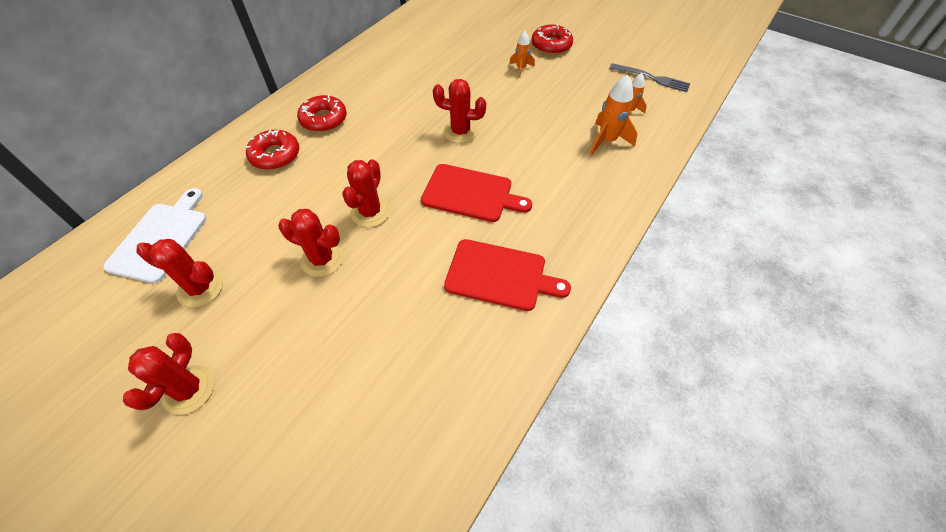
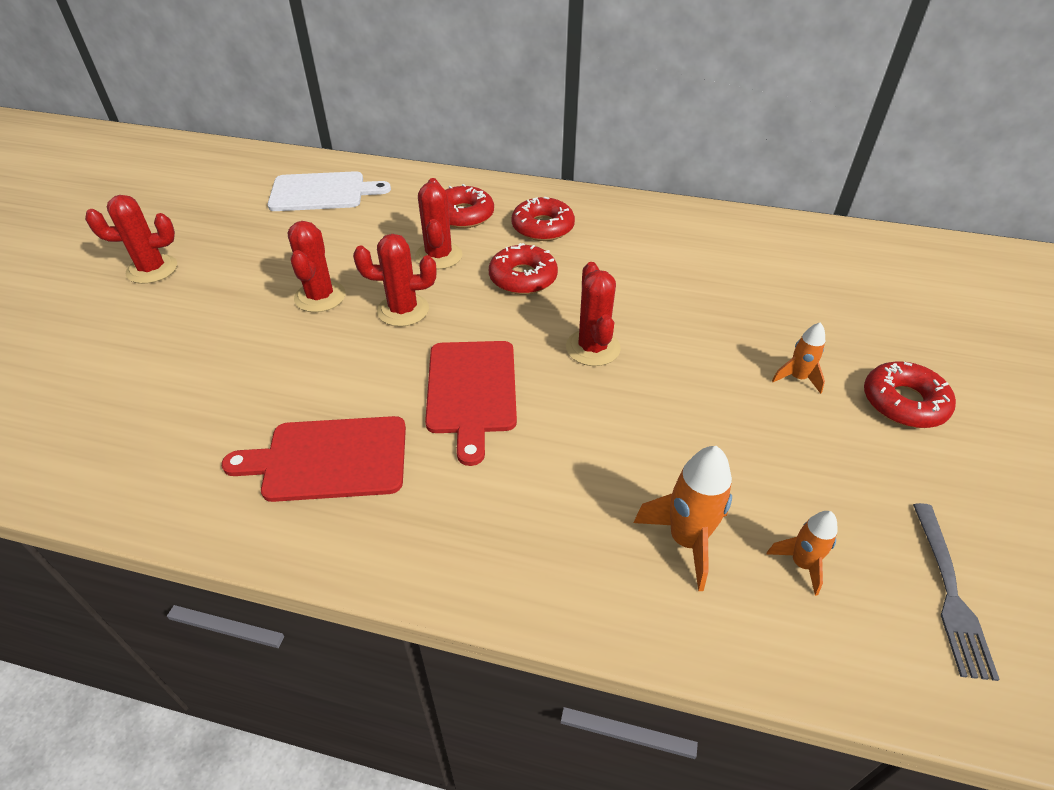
camera: 70 degrees right, 10 degrees down
(200, 288) = (266, 235): red cactus -> red cactus (438, 256)
(374, 143) = (523, 278): none -> red donut
(500, 275) = (329, 459): red cutting board -> red cutting board turned 90 degrees clockwise

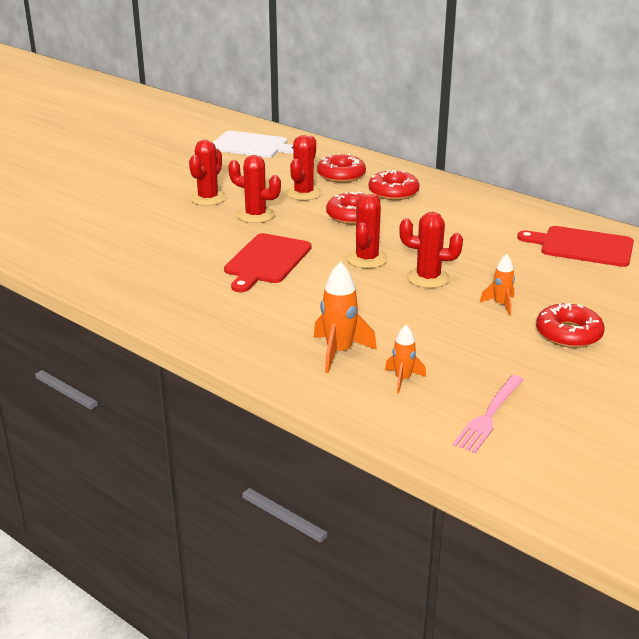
camera: 25 degrees right, 15 degrees down
(152, 269) = (116, 165): red cactus -> red cactus (428, 278)
(329, 459) = (157, 270): red cutting board -> red cutting board (582, 246)
(950, 594) = (488, 416): grey fork -> pink fork

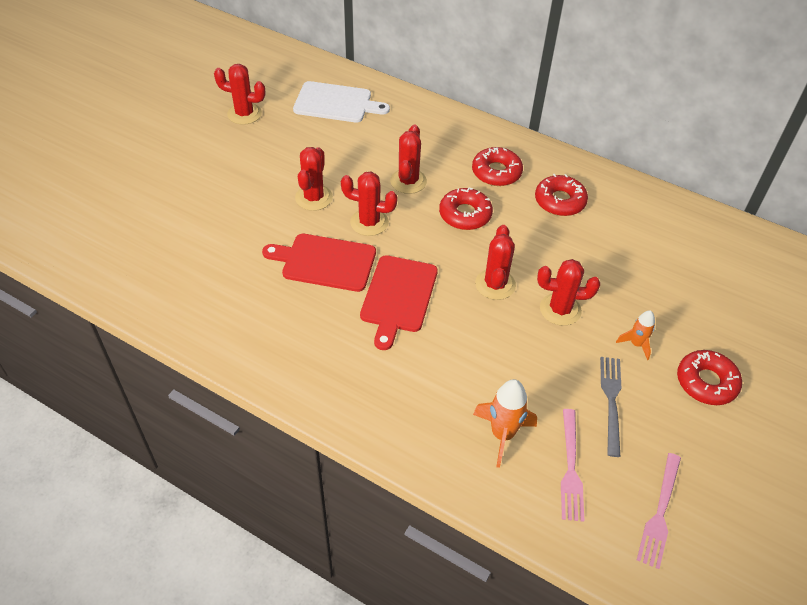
camera: 10 degrees left, 20 degrees up
(163, 148) = (244, 114): none -> red cactus
(341, 175) = (438, 148): red donut -> red donut (560, 201)
(403, 379) = (571, 469): orange rocket -> pink fork
(461, 338) = (611, 400): none -> grey fork
(582, 246) = (693, 245): red cutting board -> red cutting board (325, 262)

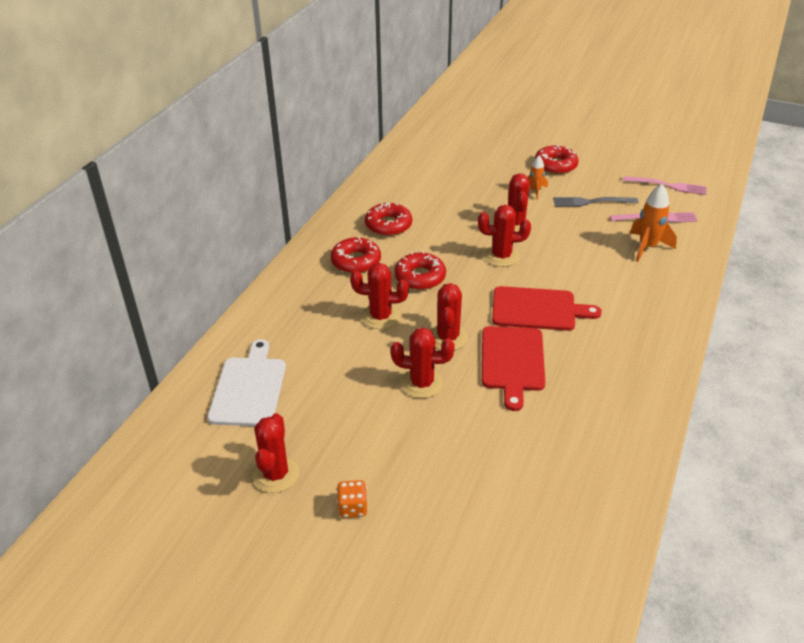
camera: 95 degrees left, 10 degrees down
(199, 148) = (353, 508): none -> orange dice

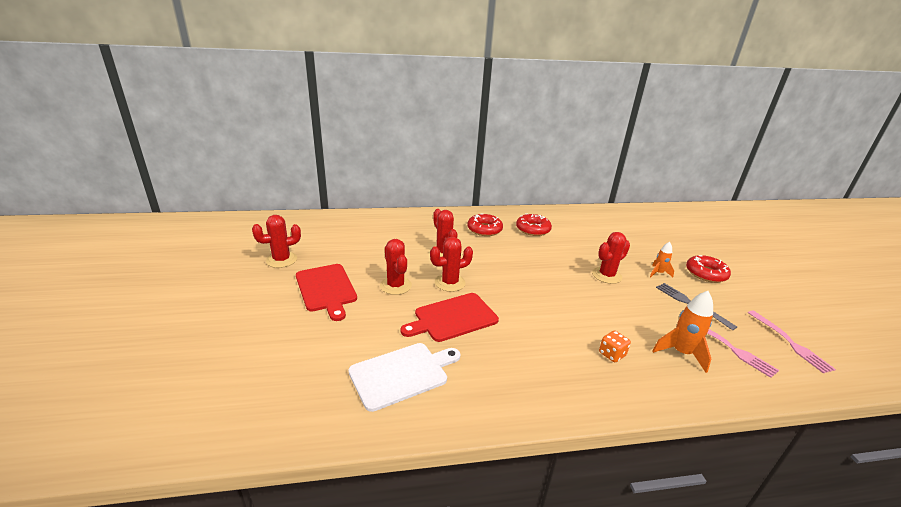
camera: 55 degrees right, 10 degrees down
(249, 388) = (344, 231): white cutting board -> white cutting board (402, 374)
(353, 508) = (267, 293): orange dice -> orange dice (612, 354)
(420, 277) = (497, 255): red donut -> none
(501, 256) = (561, 280): red cactus -> none
(537, 309) = (523, 313): red cutting board -> red cutting board (326, 289)

